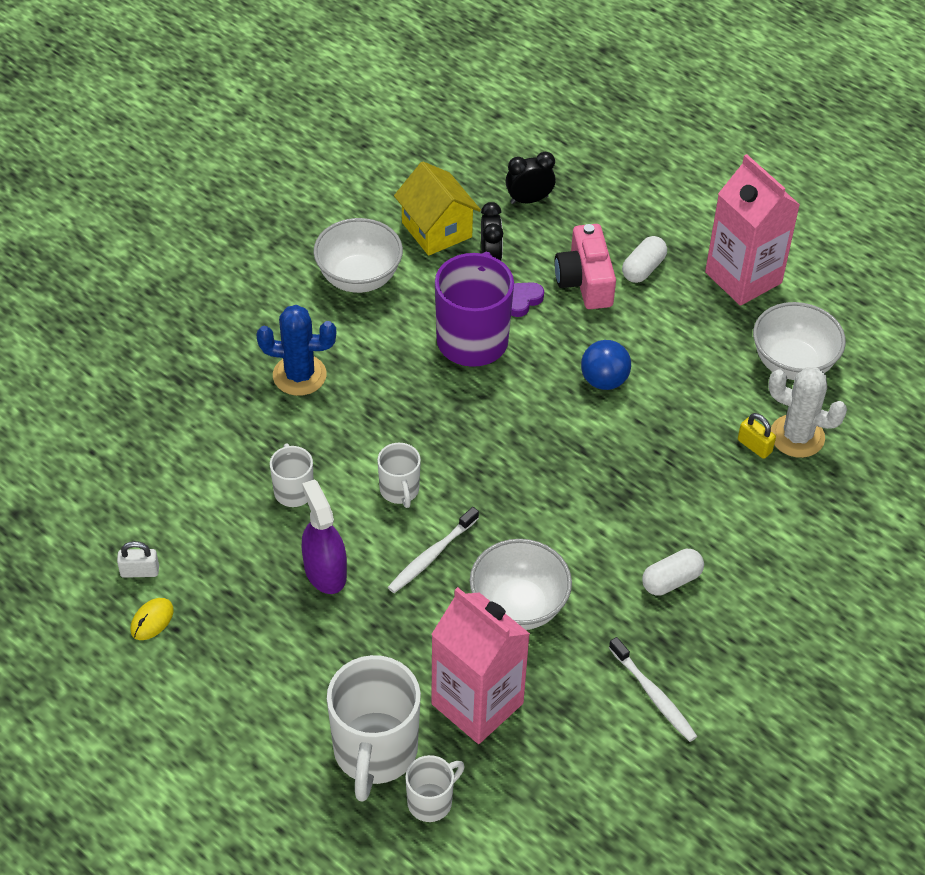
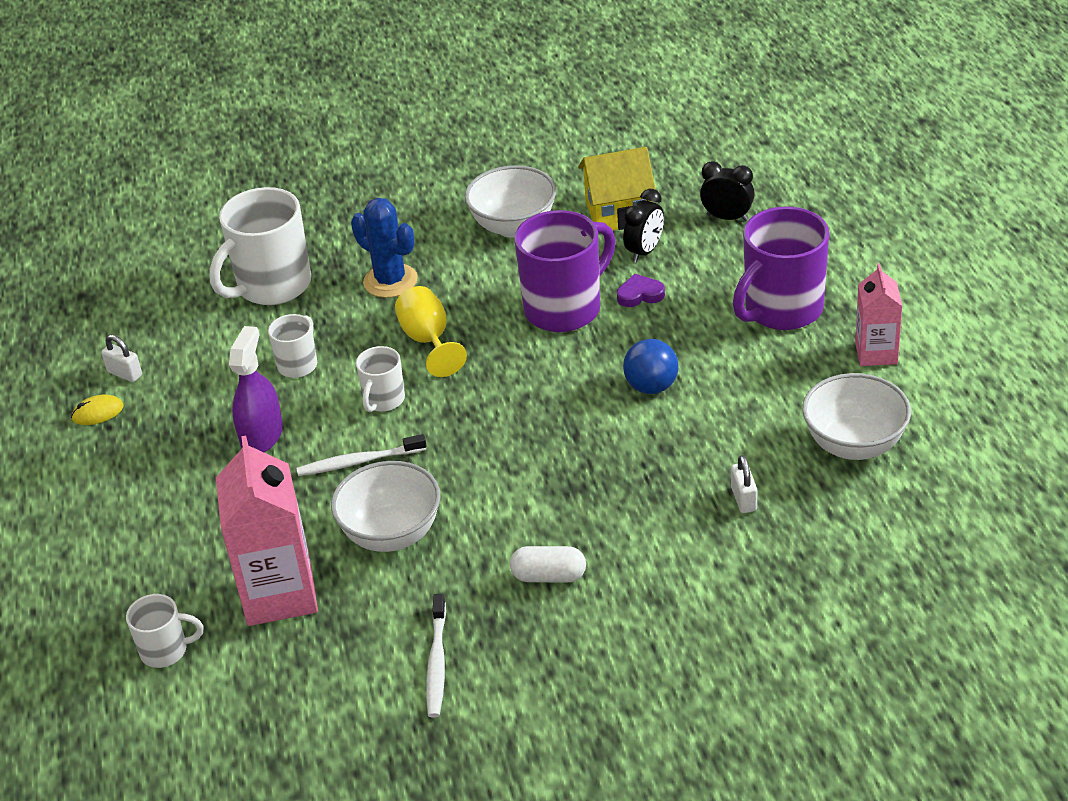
camera: 40 degrees right, 10 degrees down
(374, 752) = (161, 590): white mug -> white mug (272, 286)
(386, 418) = (428, 341): none -> yellow goblet
(436, 230) = (618, 213): yellow house -> yellow house turned 75 degrees clockwise
(585, 281) = (714, 300): pink camera -> none
(643, 269) = (781, 310): white capsule -> purple mug
(743, 277) = (876, 353): pink carton -> pink carton, size x0.59
(754, 446) = (744, 499): yellow padlock -> white padlock
(797, 436) = (796, 508): white cactus -> none

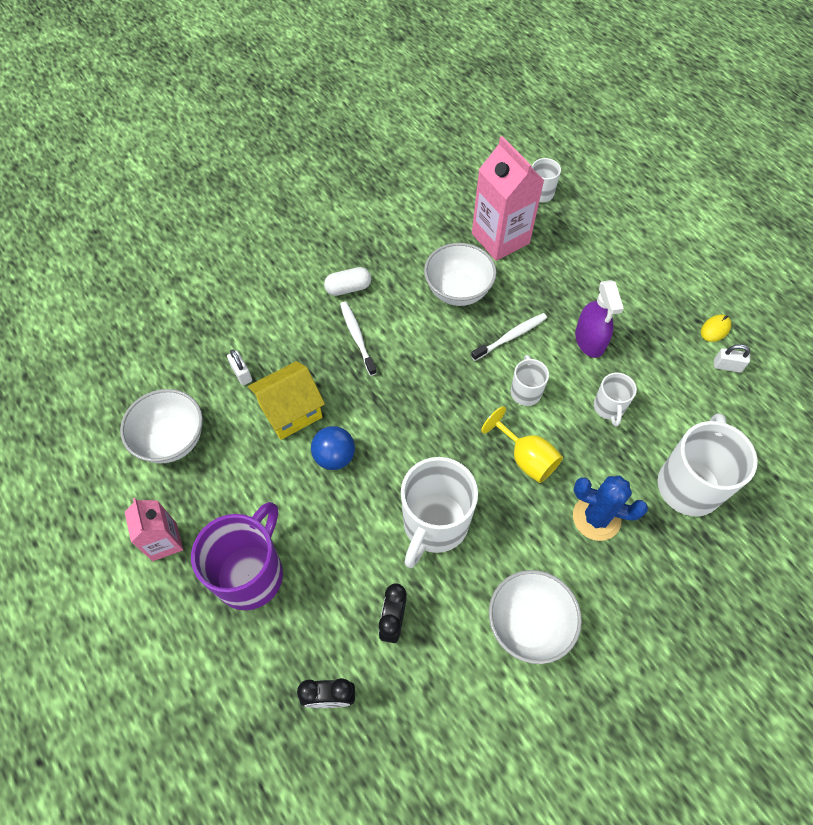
camera: 155 degrees right, 20 degrees up
(437, 662) = (388, 223): white toothbrush -> white toothbrush (357, 337)
(565, 308) = (434, 524): purple mug -> white mug
(618, 213) = (438, 674): yellow house -> yellow house (291, 411)
(640, 294) = (378, 560): purple heart -> none

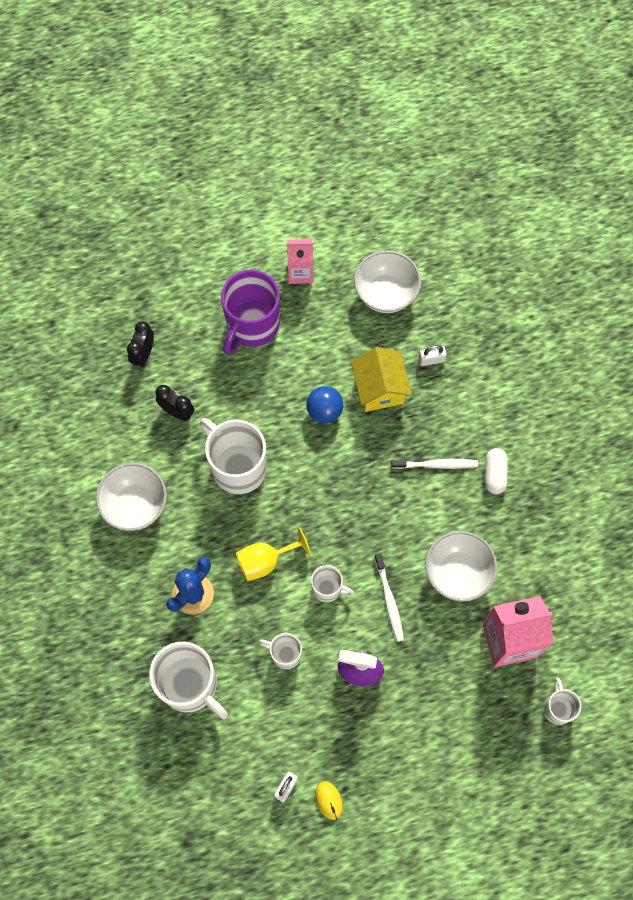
camera: 110 degrees right, 10 degrees up
(251, 573) = (252, 325): purple mug -> purple mug turned 75 degrees clockwise

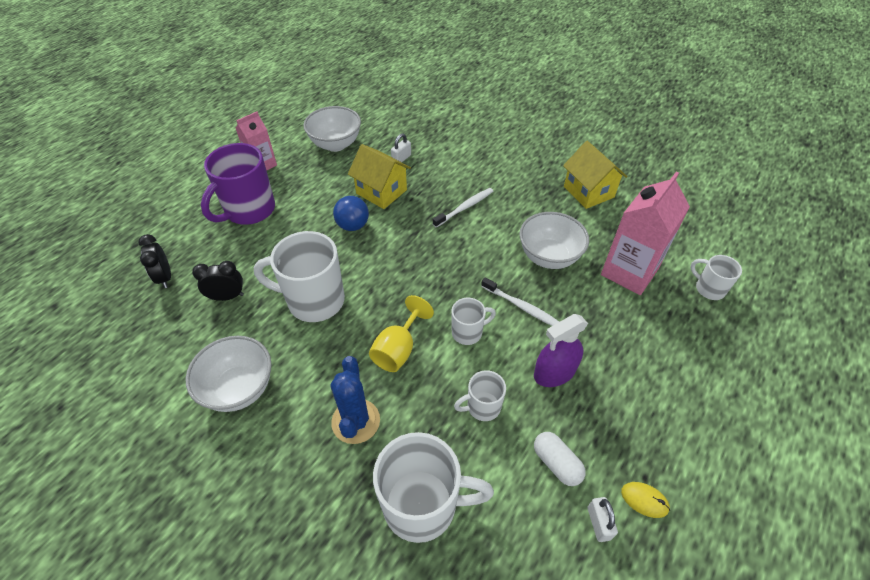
camera: 40 degrees left, 20 degrees down
(252, 325) = (249, 210): purple mug -> purple mug turned 45 degrees clockwise
(495, 474) = (508, 189): white capsule -> white capsule (556, 463)
(566, 534) = (588, 192): none -> yellow house

